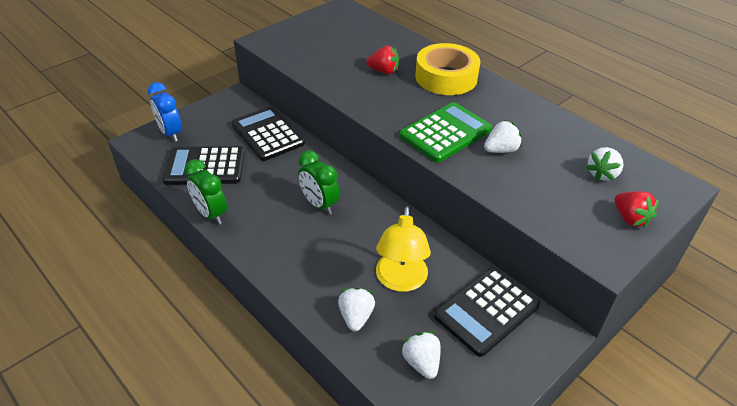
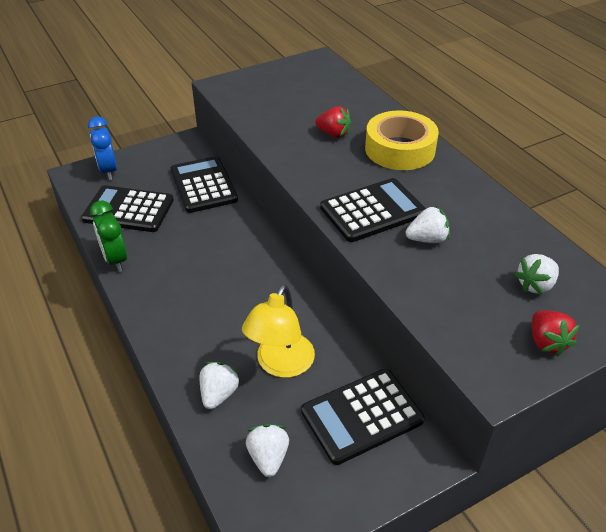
camera: 15 degrees right, 0 degrees up
(319, 204) = (227, 268): green clock -> none
(445, 133) = (372, 211): green calculator -> black calculator

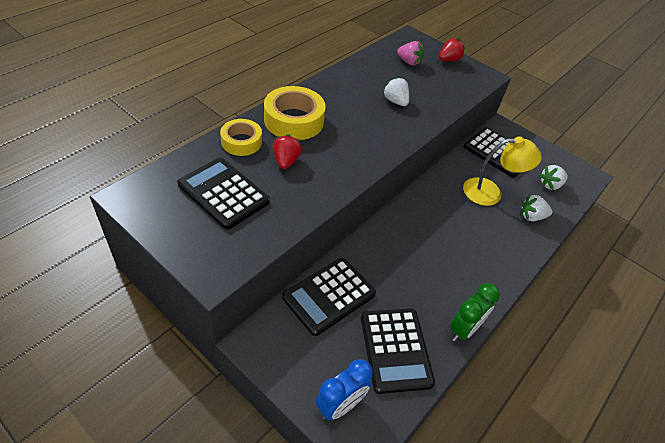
camera: 115 degrees left, 5 degrees up
(371, 113) = (241, 142): none -> yellow tape
(372, 211) = (381, 127): black calculator -> black calculator (223, 193)
(535, 285) = (409, 62): white strawberry -> pink strawberry

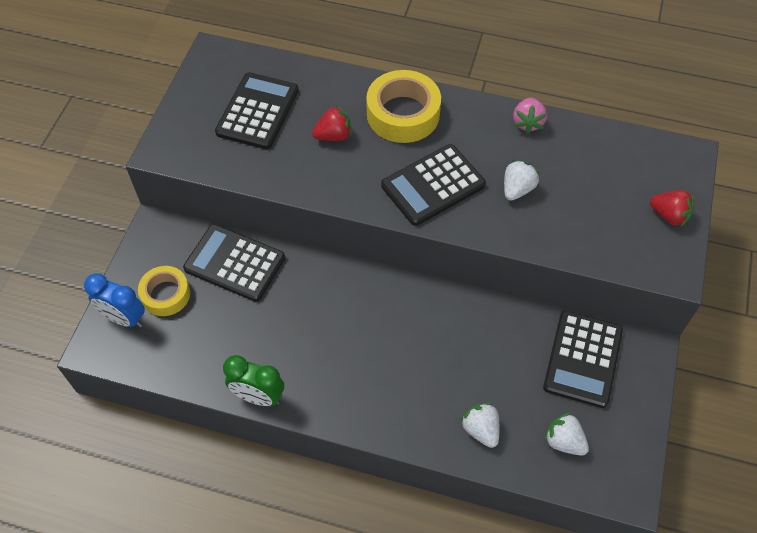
camera: 70 degrees right, 10 degrees up
(241, 142) = (336, 90): yellow tape -> yellow tape (166, 294)
(395, 350) = (202, 341): black calculator -> black calculator (433, 185)
(409, 62) = (619, 174): pink strawberry -> pink strawberry (527, 123)
(490, 192) = (492, 369): yellow lamp -> none

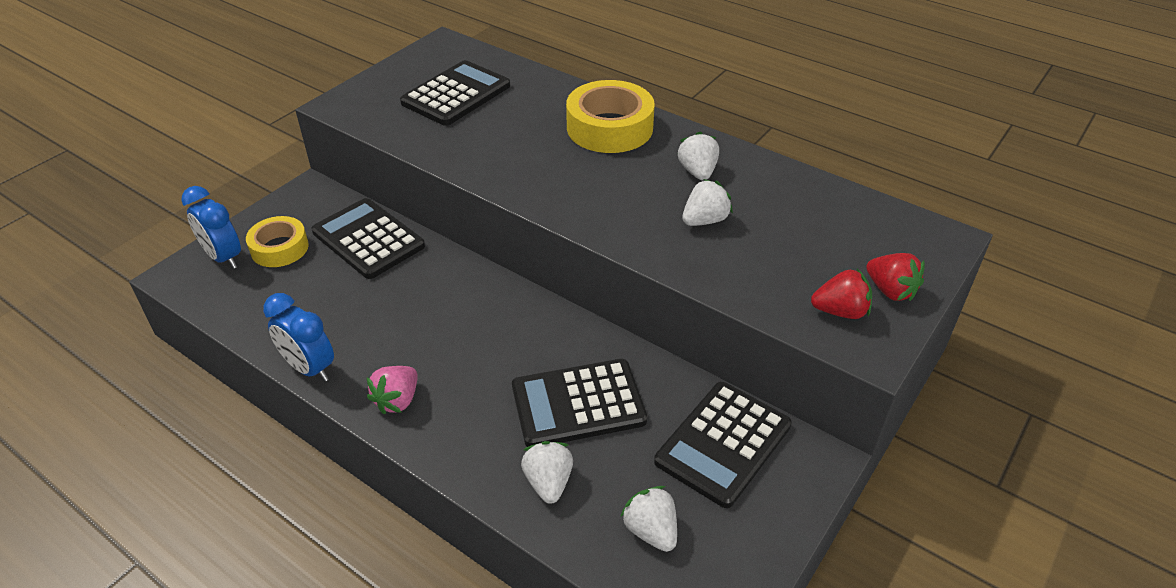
camera: 20 degrees right, 15 degrees down
(258, 396) = (309, 368): green clock -> blue clock
(333, 136) = (522, 129): red strawberry -> red strawberry (840, 311)
(433, 185) = (605, 194): black calculator -> black calculator (578, 404)
(491, 142) = (697, 172): none -> white strawberry
(527, 123) = (750, 165): pink strawberry -> pink strawberry (397, 400)

